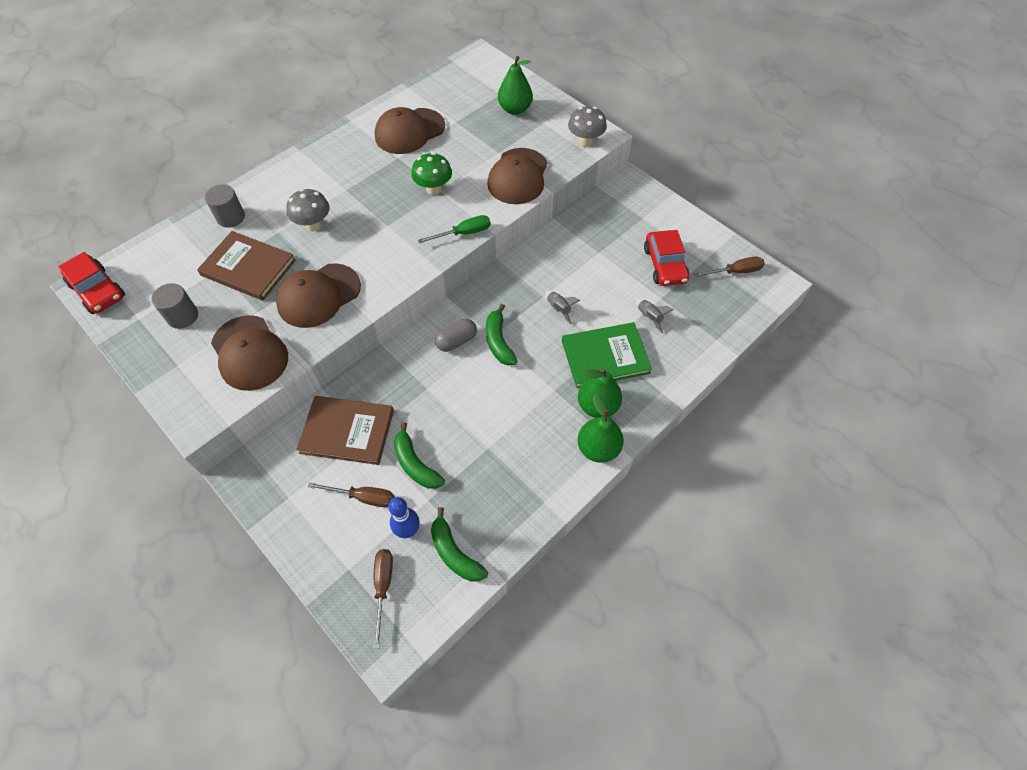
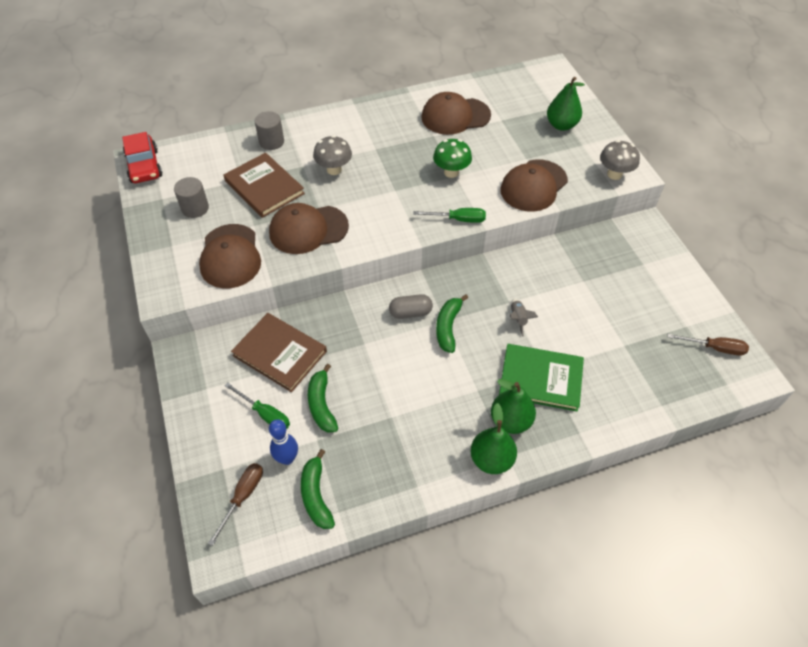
camera: 25 degrees right, 5 degrees down
(363, 497) = (265, 414): brown screwdriver -> green screwdriver
(649, 317) = (602, 359): grey rocket -> none
(665, 265) = (643, 315): red car -> none

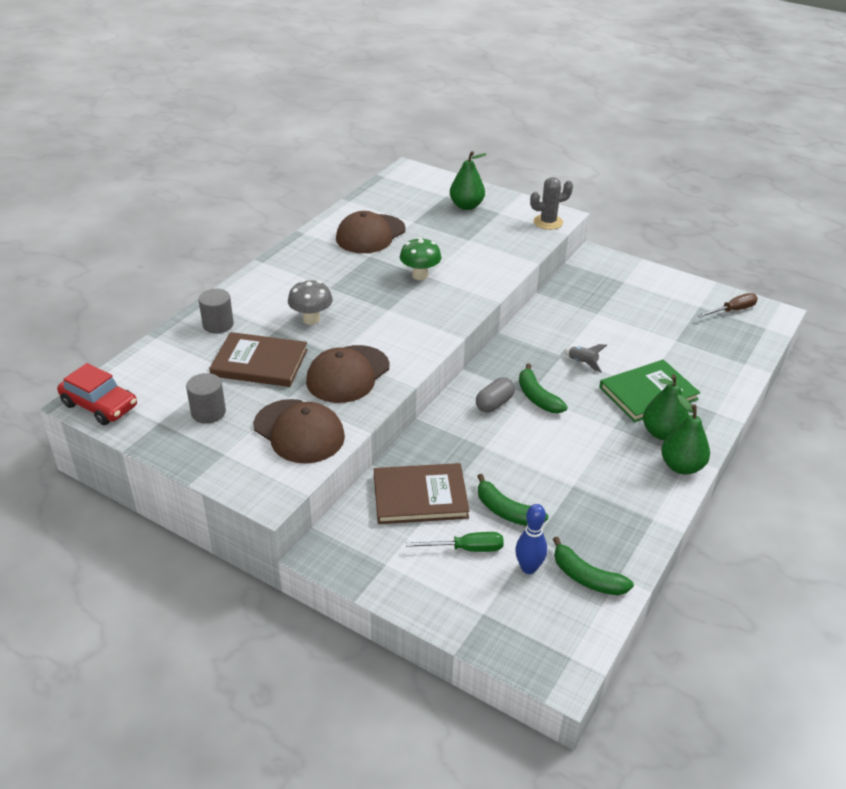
camera: 40 degrees left, 15 degrees down
(243, 497) = (528, 621): brown screwdriver -> none
(458, 219) = (469, 305): green screwdriver -> none
(533, 186) = (498, 256): brown cap -> none
(614, 174) = (548, 222): grey mushroom -> grey cactus

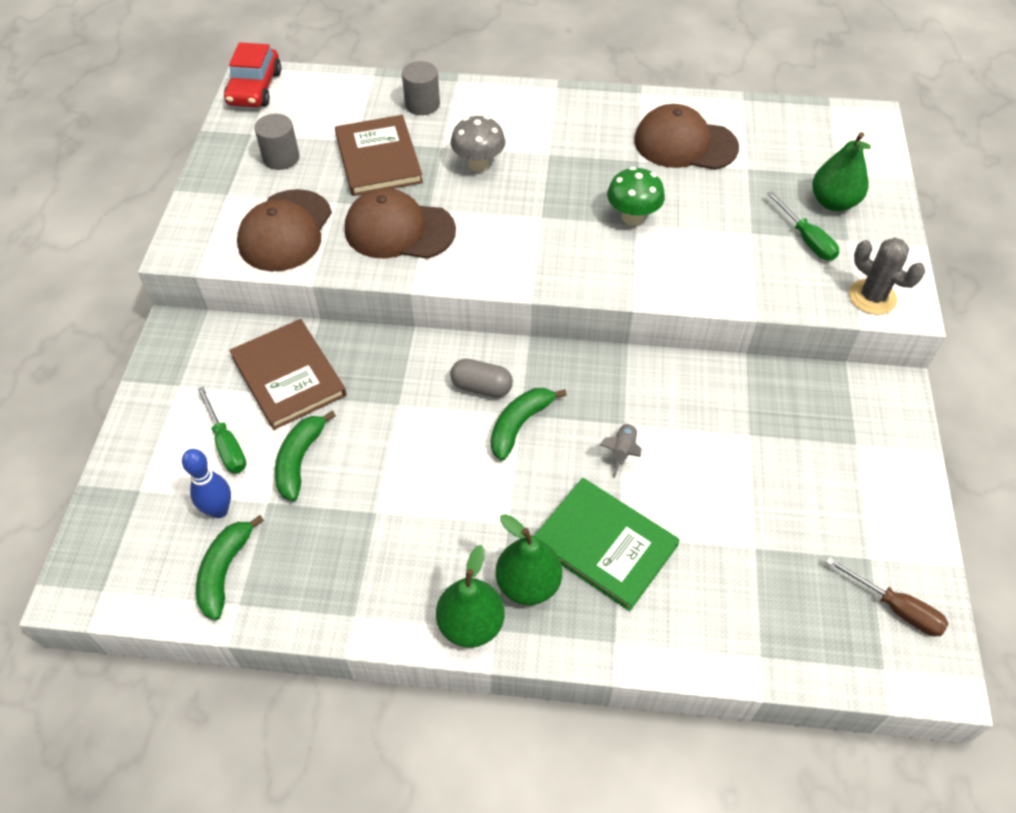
camera: 65 degrees right, 15 degrees up
(488, 225) = (806, 239): none -> green screwdriver

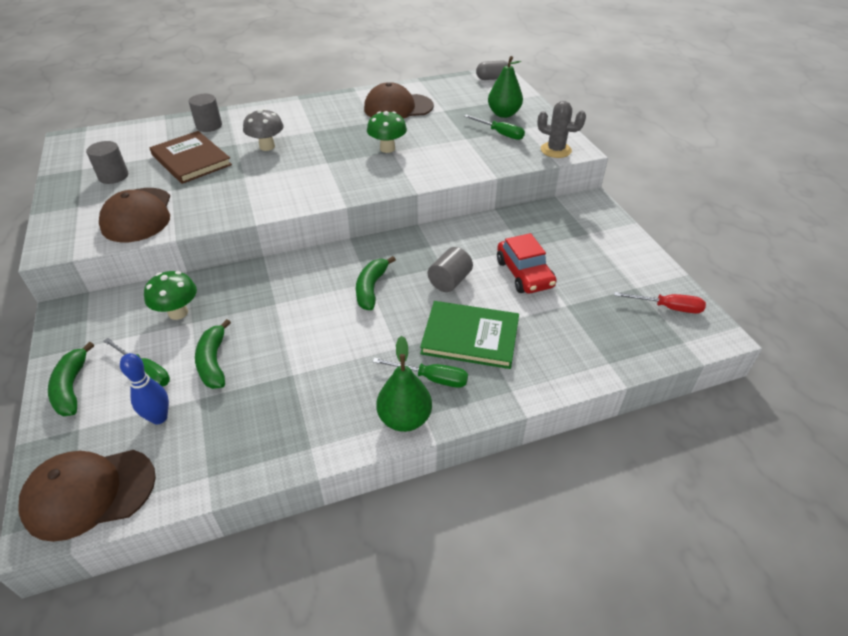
camera: 25 degrees left, 10 degrees down
(225, 571) = (184, 458): green banana -> green banana (72, 387)
(255, 88) = (73, 144): red car -> red car (524, 274)
(288, 376) = (178, 313): brown book -> green mushroom
(399, 230) = (228, 193): brown cap -> brown cap (89, 493)
(481, 387) = (332, 275): grey capsule -> grey capsule (492, 78)
(528, 584) = (431, 378): green pear -> green screwdriver
(622, 451) = (449, 281): grey rocket -> grey cylinder
(895, 608) = (668, 308): brown screwdriver -> red screwdriver

